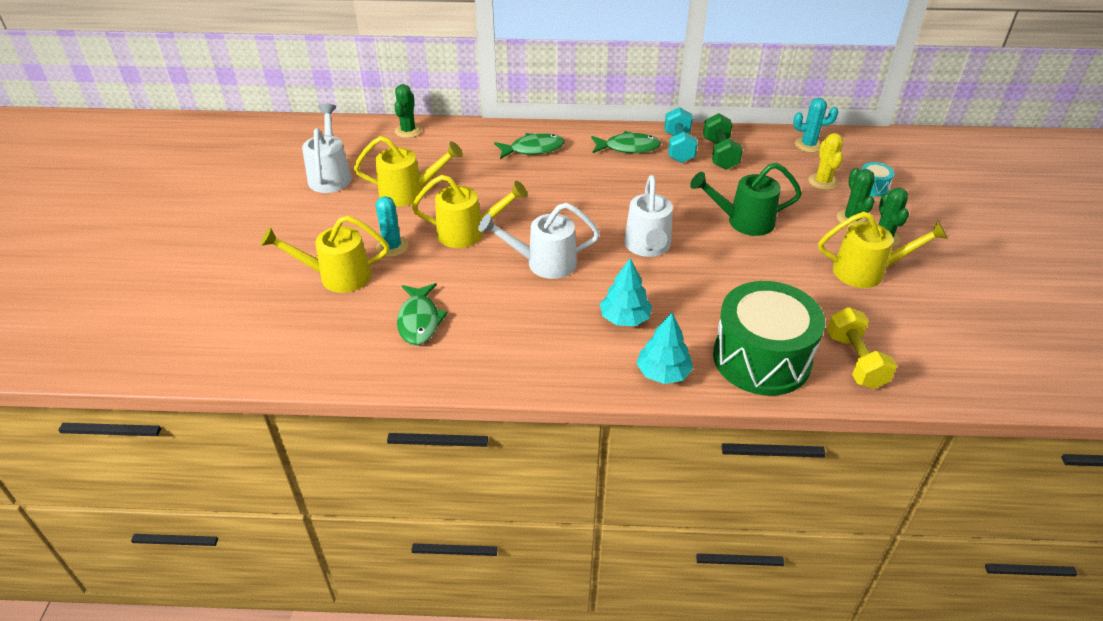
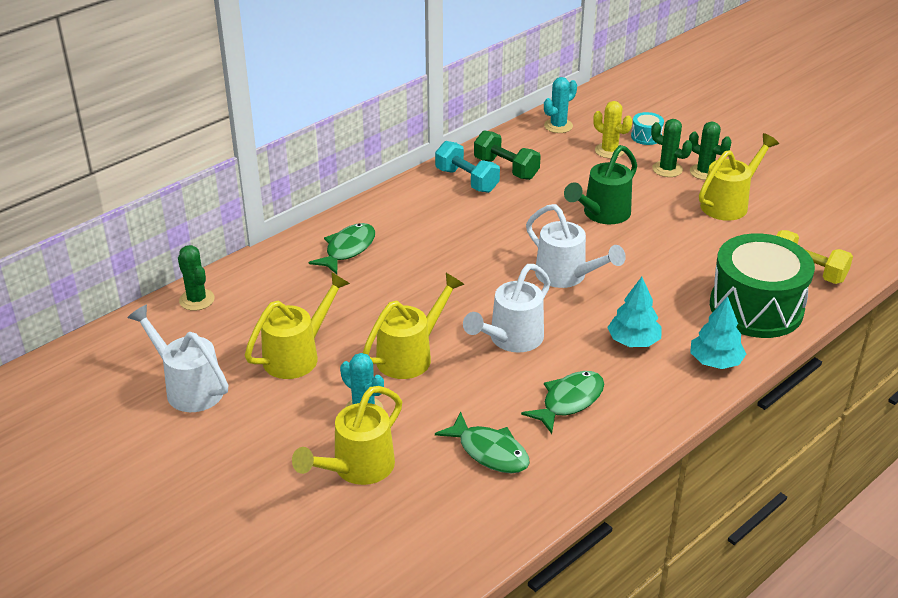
camera: 45 degrees left, 5 degrees down
(628, 147) = (427, 203): green fish -> green fish (569, 401)

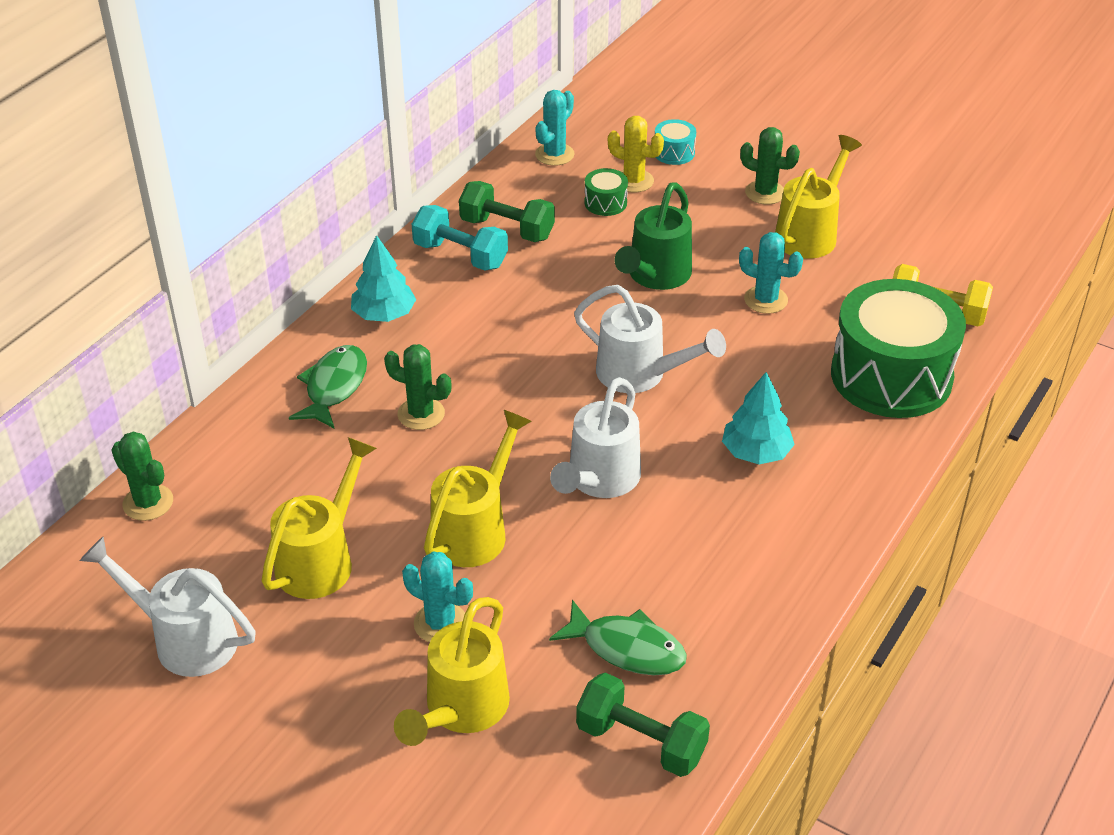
camera: 15 degrees left, 5 degrees up
(476, 514) = (641, 742): none -> green dumbbell
(569, 401) = (704, 555): green fish -> none
(583, 162) = (605, 203): none -> green drum
(667, 169) = (716, 196): green cactus -> green cactus (421, 414)
(678, 242) = (765, 300): none -> turquoise cactus
(715, 361) = (866, 462): turquoise tree -> turquoise tree (384, 314)

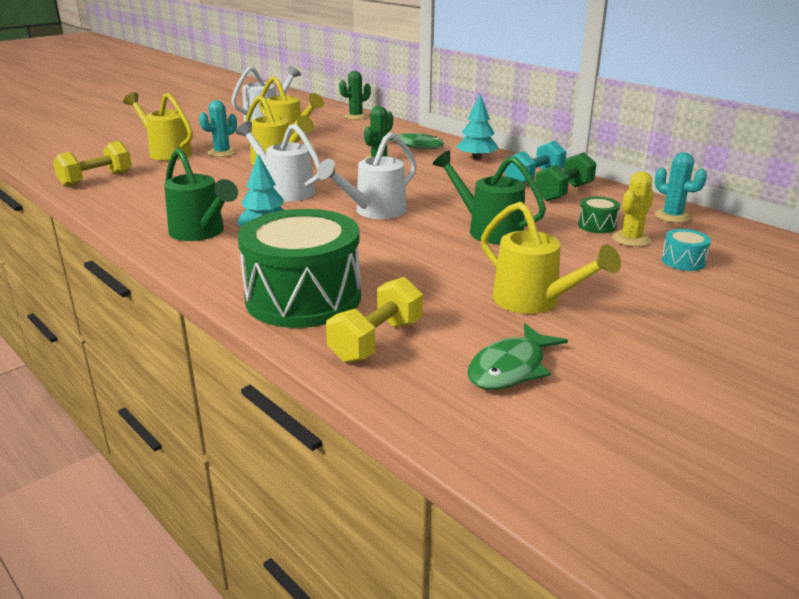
camera: 105 degrees right, 15 degrees down
(627, 648) = (155, 183): green fish -> green fish (511, 368)
(641, 742) = (96, 179): green dumbbell -> yellow dumbbell
(765, 193) = (610, 292): green cactus -> none
(765, 300) = (438, 265): turquoise cactus -> none
(783, 514) = (201, 233): none -> green watering can

